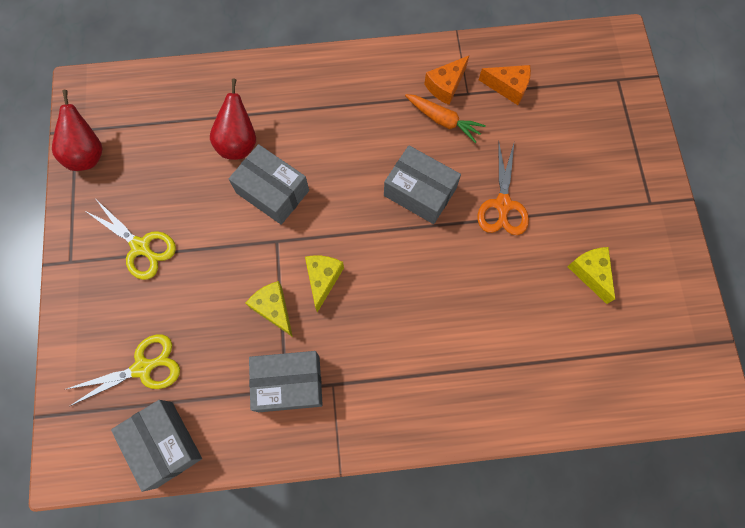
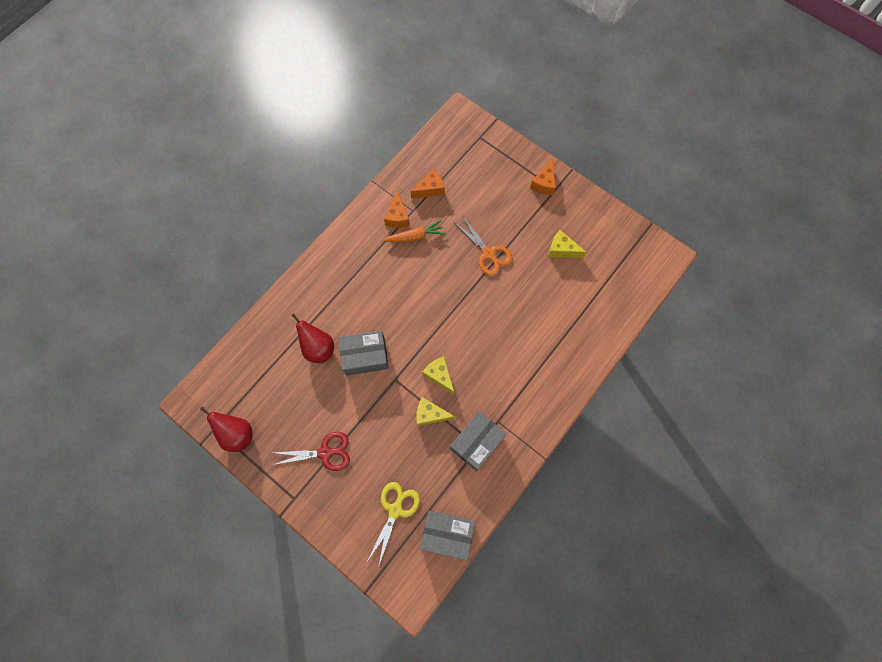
camera: 45 degrees left, 0 degrees up
(141, 247) = (325, 452): yellow scissors -> red scissors
(420, 192) = (441, 285): grey box -> none
(642, 186) = (544, 183): none -> orange cheese

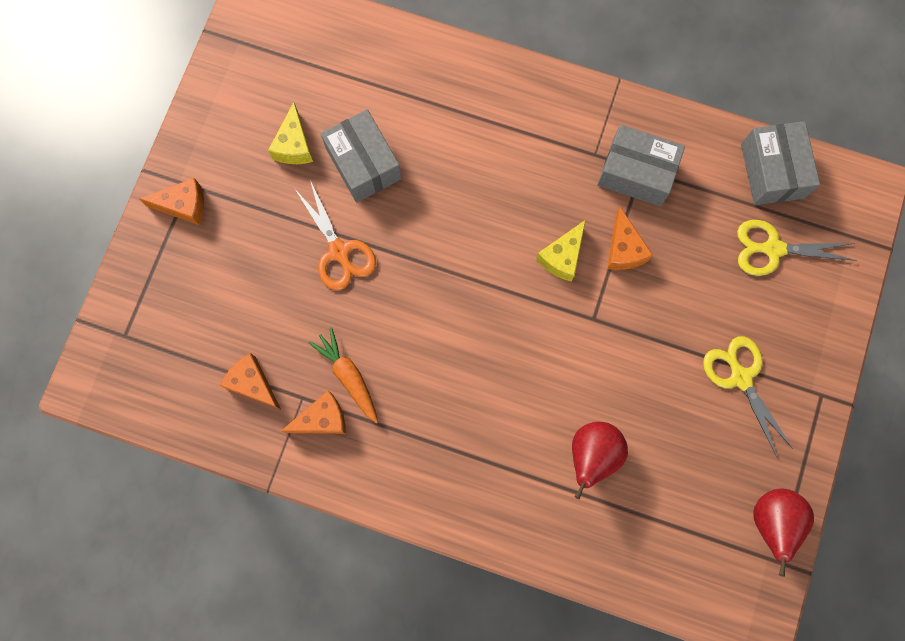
camera: 110 degrees left, 5 degrees up
(325, 452) = (740, 377): red scissors -> yellow scissors
(365, 356) = (576, 377): grey box -> grey box (363, 164)
(430, 414) = (623, 249): yellow cheese -> orange cheese
(488, 253) = (339, 251): orange scissors -> orange scissors turned 120 degrees clockwise

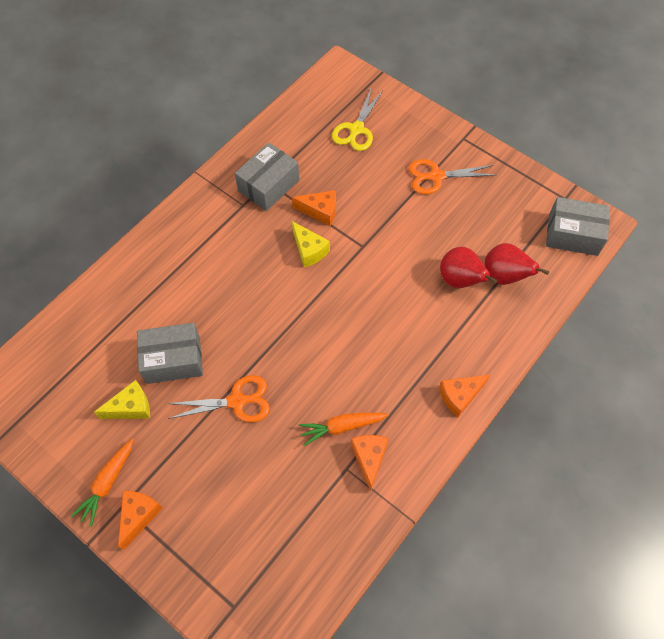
camera: 70 degrees left, 15 degrees down
(207, 160) = (107, 483): none -> orange carrot
(253, 383) = (319, 505): orange cheese -> orange cheese (460, 396)
(294, 145) = (131, 407): yellow cheese -> yellow cheese turned 45 degrees counterclockwise
(740, 377) = (436, 176): yellow scissors -> orange scissors
(771, 521) = (537, 193): red pear -> red pear (504, 276)
(772, 171) = (303, 111): grey box -> grey box (573, 235)

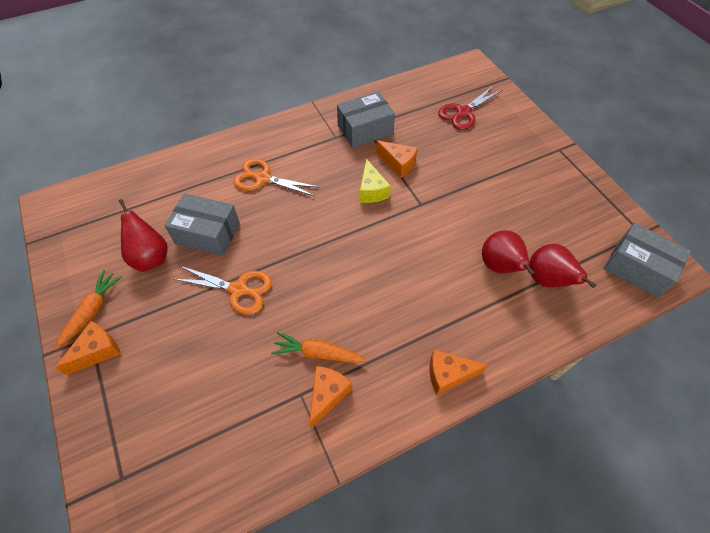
camera: 25 degrees right, 5 degrees down
(107, 483) = (92, 311): orange carrot -> orange carrot turned 150 degrees clockwise
(131, 407) = (151, 257): yellow cheese -> red pear
(356, 129) = (463, 112): yellow scissors -> red scissors
(436, 176) = (518, 171): orange scissors -> orange scissors (263, 178)

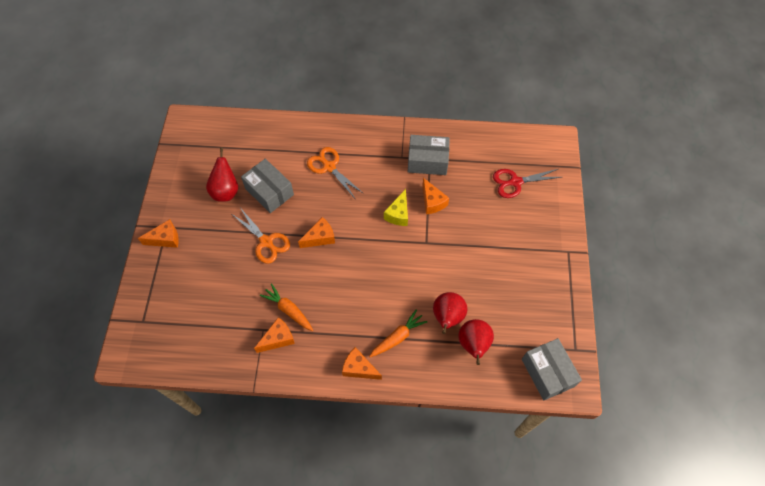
camera: 30 degrees right, 5 degrees up
(92, 311) = (175, 211): orange carrot -> orange carrot (397, 337)
(301, 254) = (320, 238): none -> orange cheese

